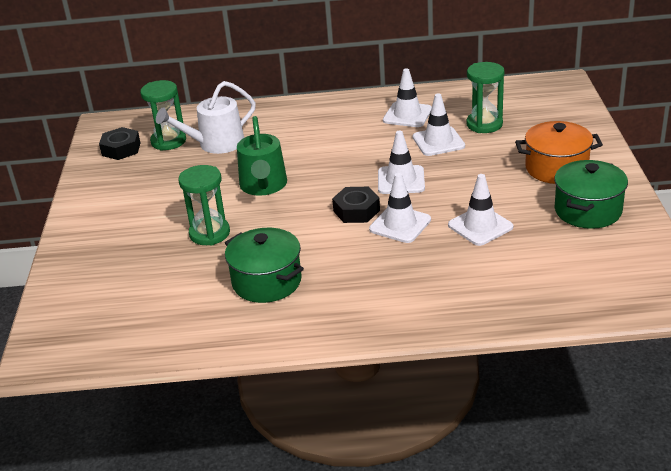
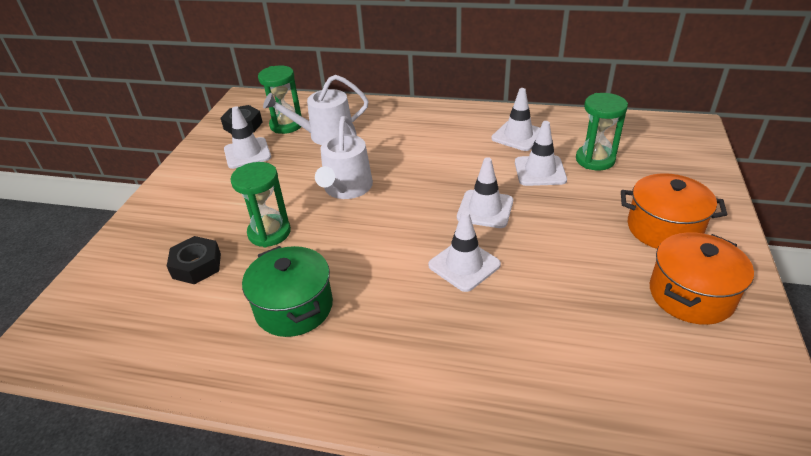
camera: 15 degrees right, 5 degrees up
(263, 186) = (346, 188): green watering can -> white watering can
(356, 211) = (424, 237): black nut -> black nut (196, 265)
(480, 226) = (553, 288): white traffic cone -> white traffic cone (247, 153)
(588, 210) = (691, 295): green pot -> orange pot

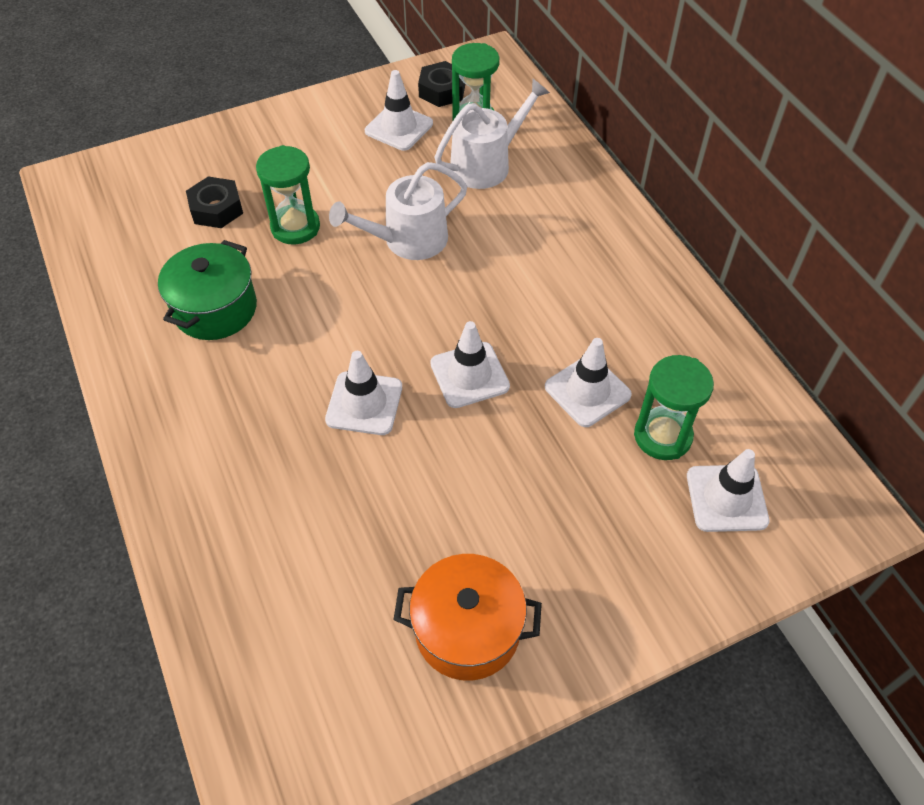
camera: 50 degrees right, 15 degrees up
(326, 135) = (486, 164): white watering can -> white watering can turned 105 degrees clockwise
(518, 136) = (646, 334): white traffic cone -> white traffic cone (726, 498)
(664, 228) = (573, 562): orange pot -> none

